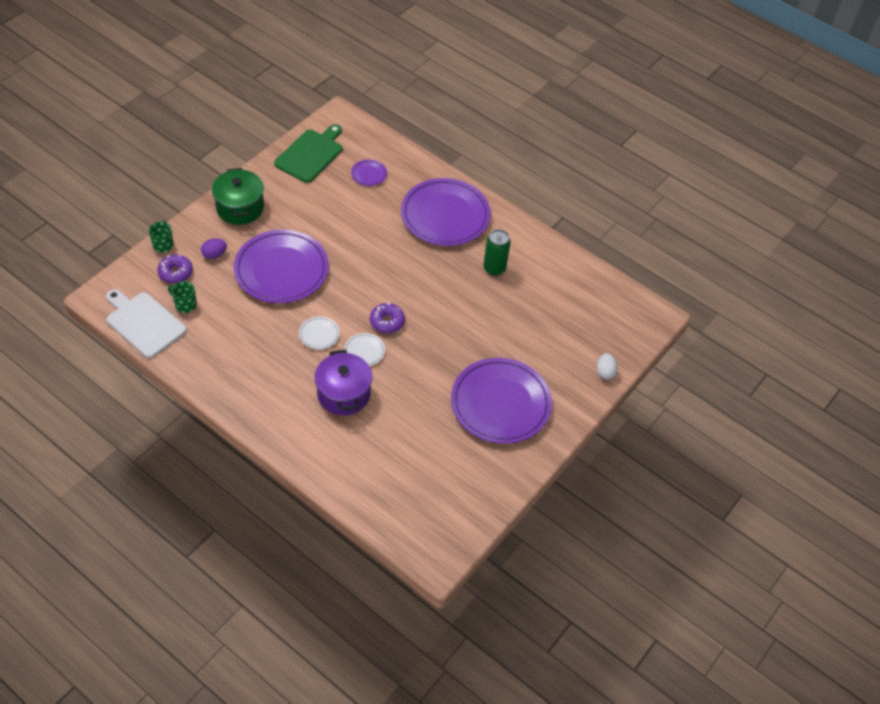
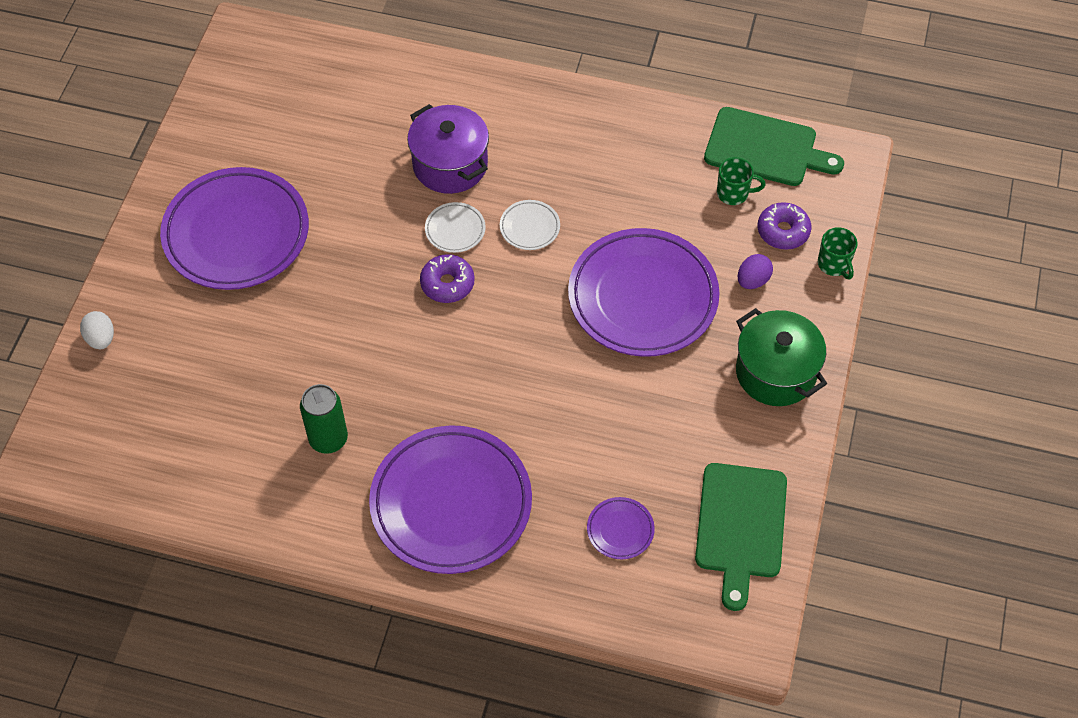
camera: 160 degrees right, 5 degrees up
(144, 323) = (765, 149): white cutting board -> green cutting board

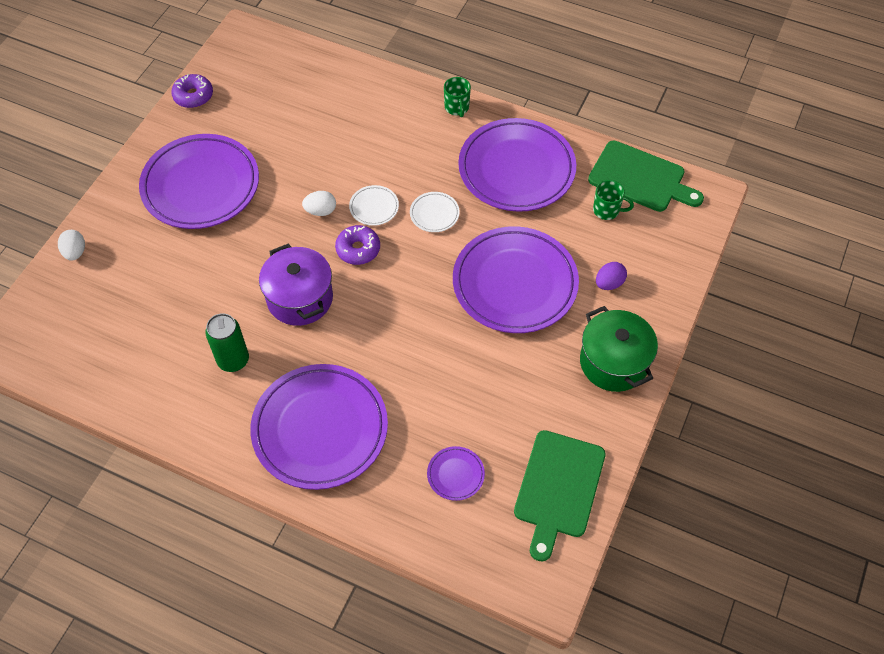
camera: 10 degrees right, 0 degrees up
(391, 243) = (320, 211): none -> white egg
(450, 164) = (381, 155): purple pot -> purple pot (300, 298)
(616, 159) = (516, 169): none -> purple plate
(783, 231) = (642, 247): purple donut -> purple donut (193, 96)
(834, 264) = (680, 280): green mug -> green mug (457, 108)

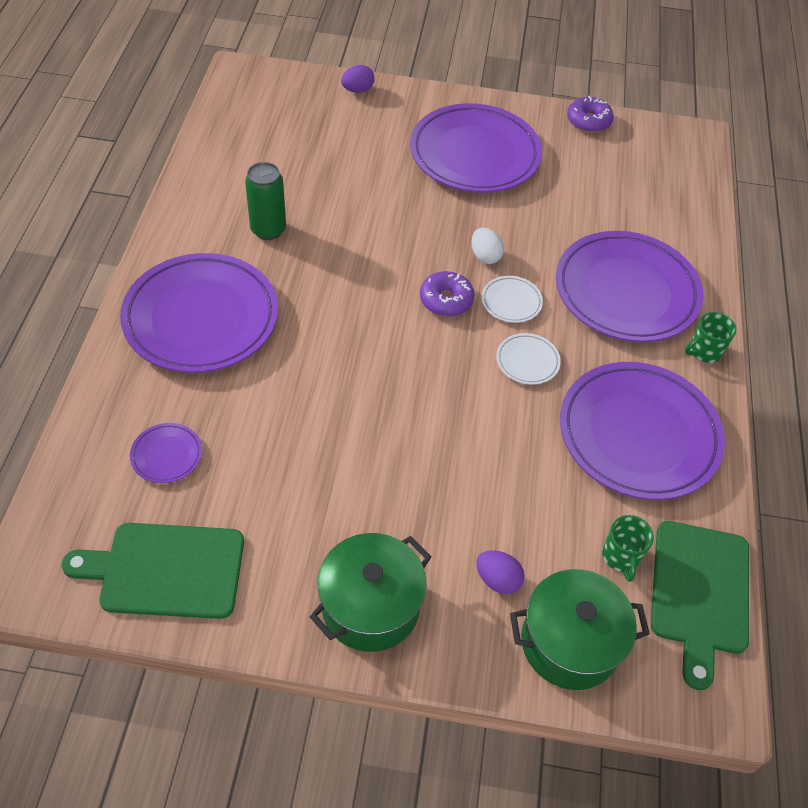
camera: 70 degrees right, 5 degrees down
(75, 252) = (357, 90): white egg -> purple egg
(300, 298) = (362, 265): purple pot -> none
(515, 284) = (455, 466): purple plate -> purple plate (626, 292)
(661, 257) = (569, 643): none -> green pot

